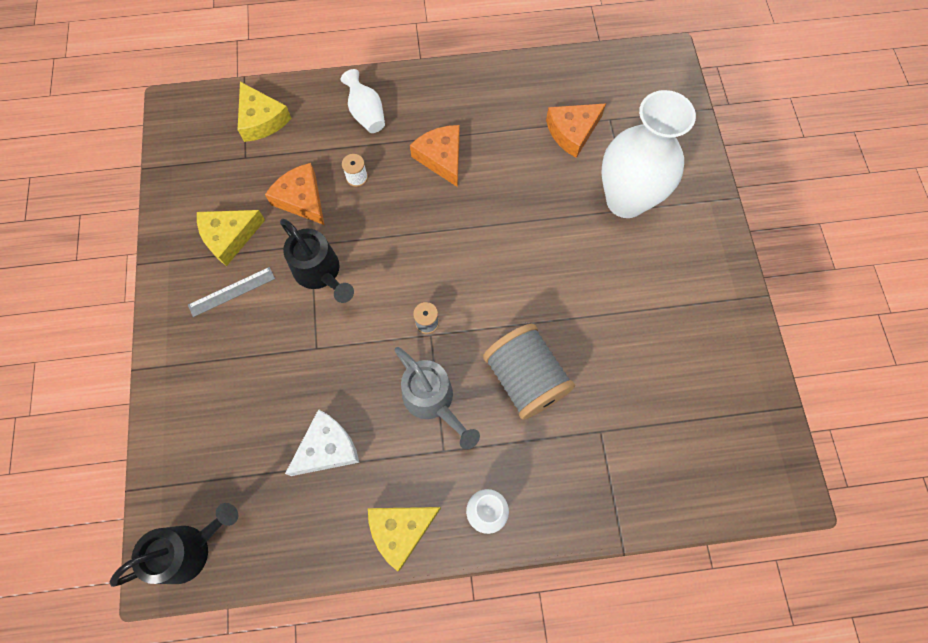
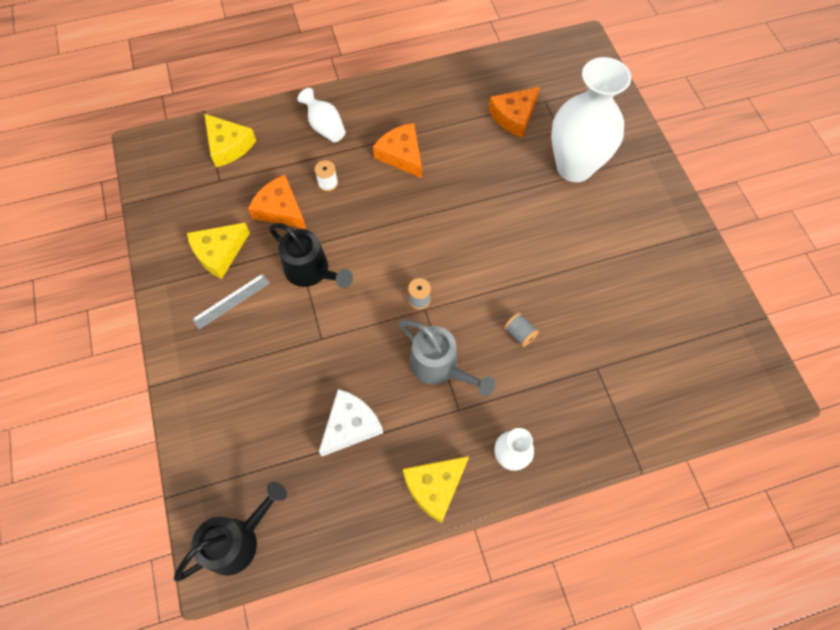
camera: 10 degrees left, 5 degrees down
(525, 379) = (519, 334): grey spool -> grey spool, size x0.41

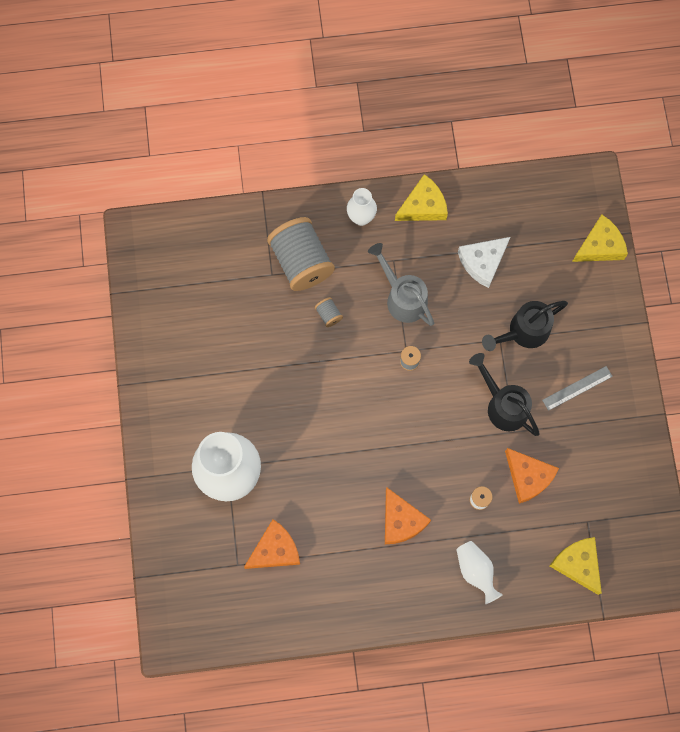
camera: 170 degrees left, 10 degrees up
(219, 253) = (588, 439): yellow cheese -> yellow cheese (600, 246)
(238, 540) = (574, 194): black watering can -> black watering can (523, 332)
(567, 389) = (301, 261): none -> grey spool

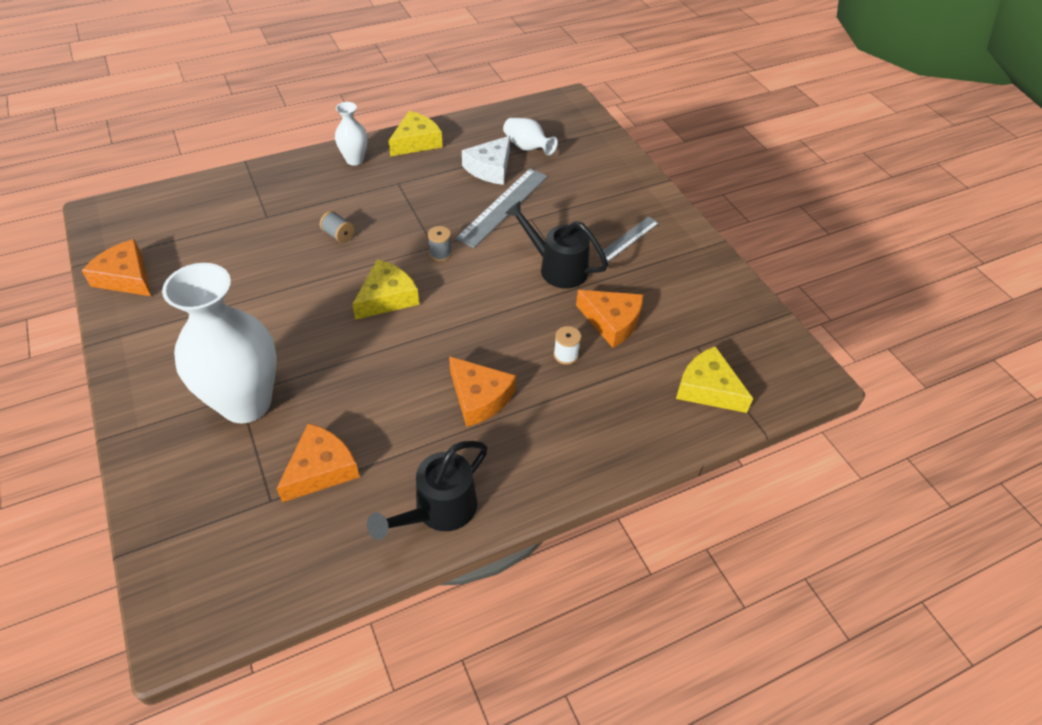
camera: 20 degrees left, 25 degrees down
(152, 318) = (126, 277): none -> orange cheese
(301, 261) = (298, 201): grey spool -> none
(402, 297) = (416, 207): grey watering can -> none
(476, 571) = (591, 426): white vase -> white vase (527, 147)
(479, 317) = (503, 206): none -> grey ruler
(523, 332) = (553, 208): black watering can -> black watering can (438, 511)
(600, 246) = (598, 138): yellow cheese -> yellow cheese (387, 297)

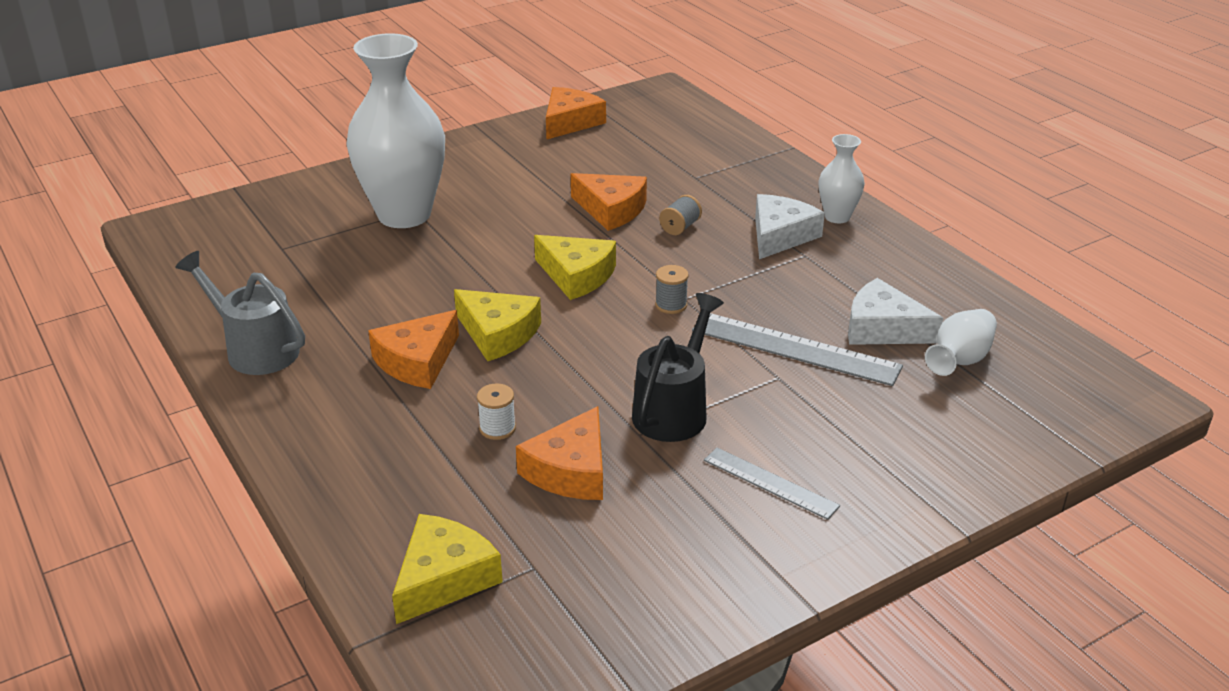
camera: 85 degrees right, 15 degrees down
(321, 469) = (317, 270): orange cheese -> orange cheese (611, 210)
(369, 189) = (780, 236): none -> white cheese
(416, 142) = (908, 258): yellow cheese -> yellow cheese (498, 334)
(438, 511) = (255, 349): black watering can -> grey watering can

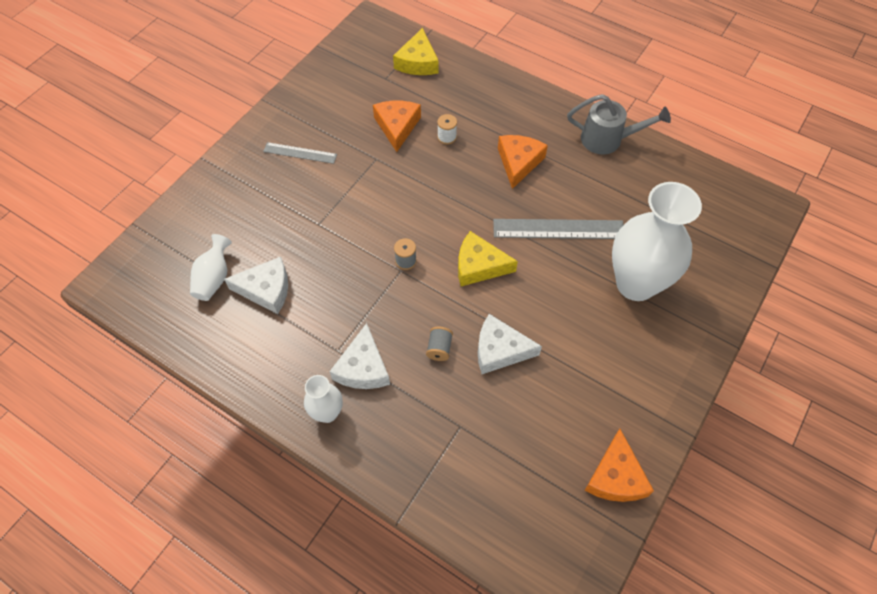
camera: 155 degrees right, 25 degrees up
(498, 334) = (491, 198): yellow cheese -> none
(611, 210) = (499, 350): orange cheese -> white cheese
(674, 409) = (365, 180): black watering can -> none
(795, 348) = (316, 251): grey ruler -> grey ruler (558, 229)

